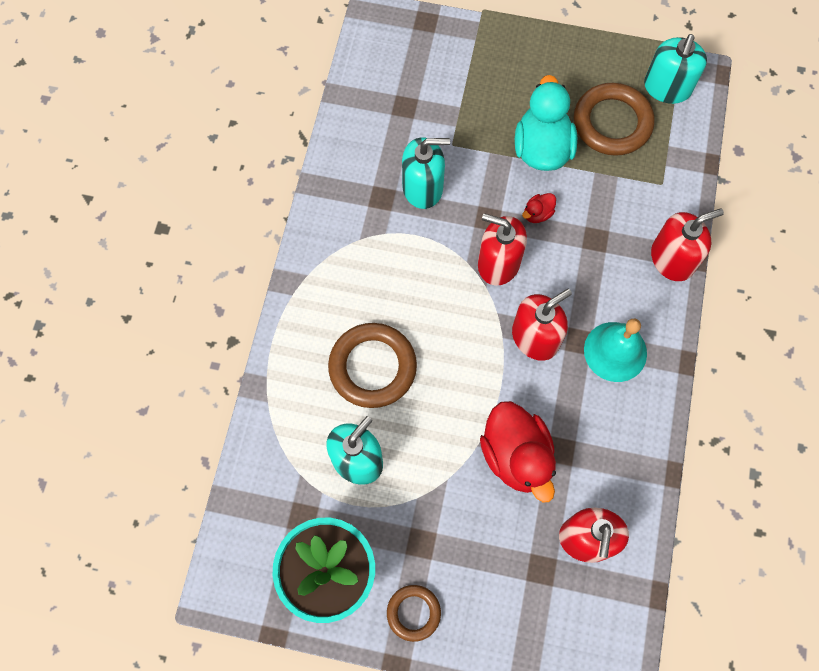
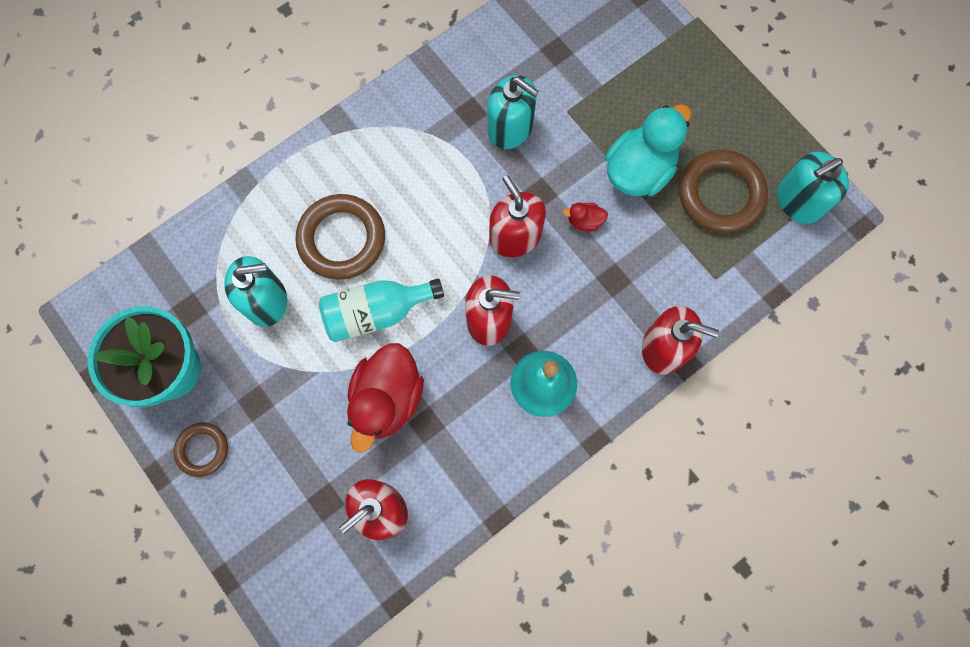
camera: 40 degrees right, 5 degrees up
(449, 400) = (376, 312): none -> turquoise bottle

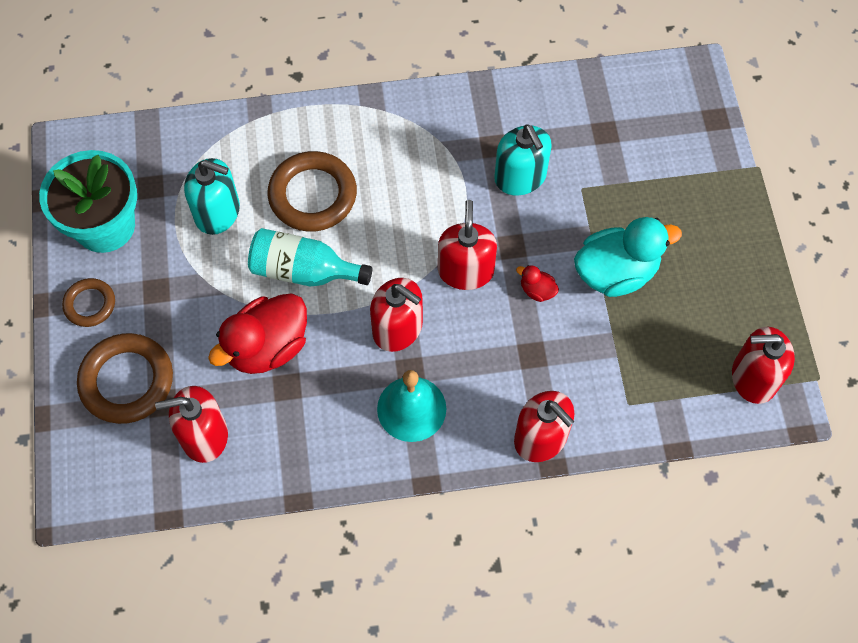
camera: 30 degrees right, 10 degrees down
(720, 194) = (680, 333): brown ring -> brown ring (127, 381)
(798, 201) = (753, 377): turquoise soap dispenser -> red soap dispenser

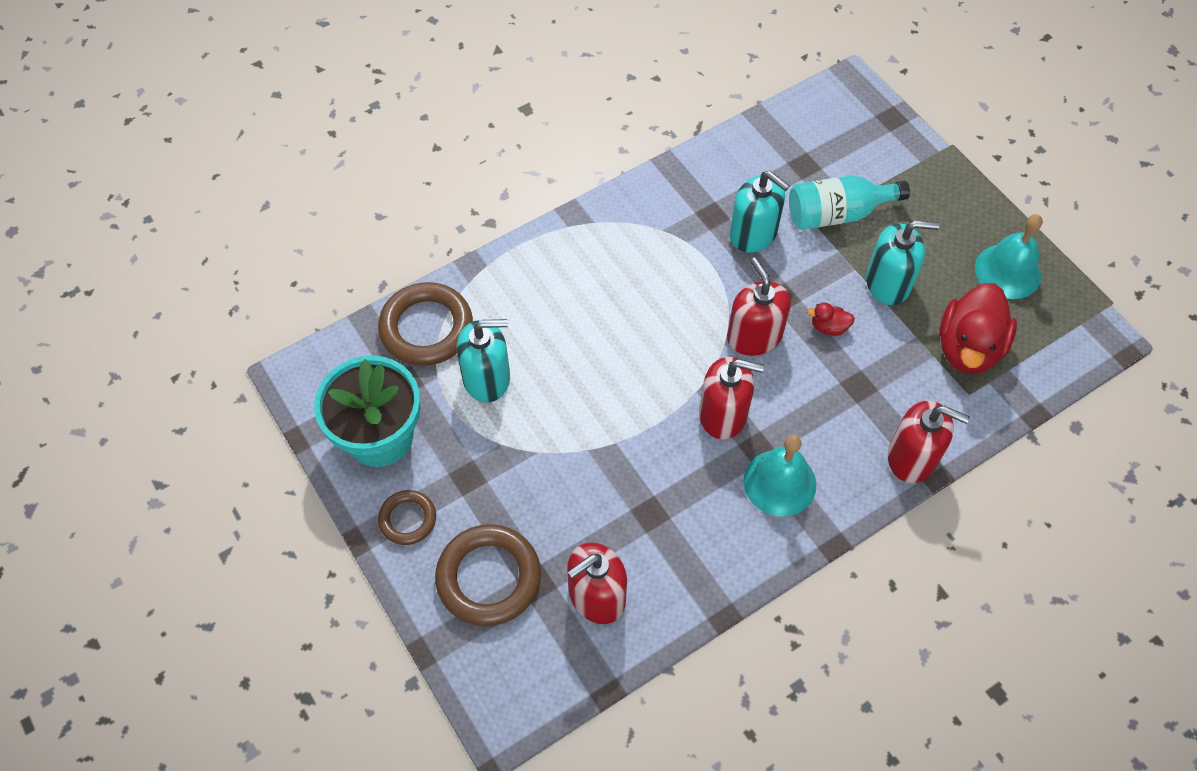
camera: 25 degrees left, 5 degrees down
(267, 347) = (609, 484): red duck -> red duck (968, 348)
(303, 271) = (603, 398): turquoise bottle -> turquoise bottle (837, 214)
(312, 195) = (570, 325): brown ring -> brown ring (426, 328)
(616, 272) = (888, 283): turquoise duck -> turquoise soap dispenser
(736, 308) = (1008, 271): none -> turquoise bell
(753, 377) = (1059, 325): red soap dispenser -> none

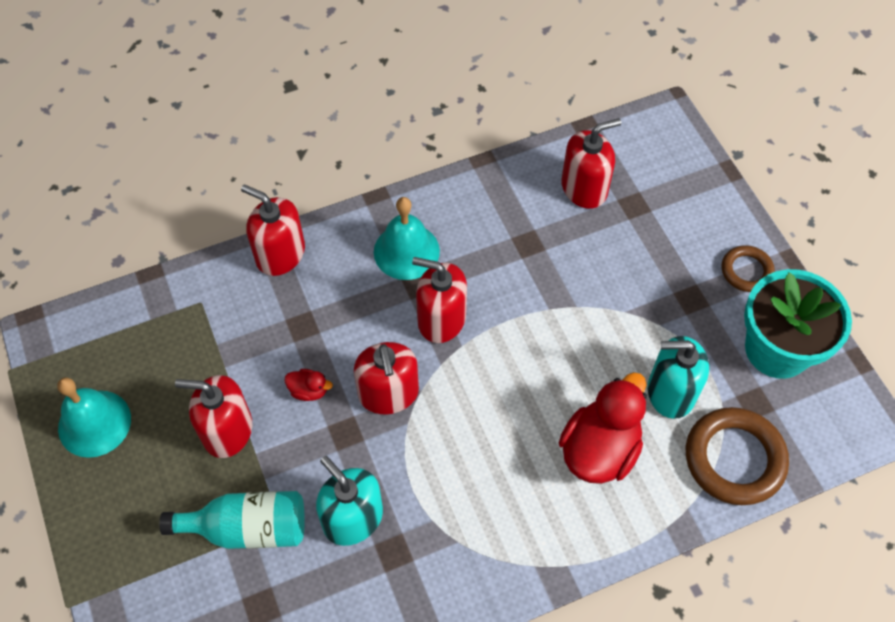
camera: 170 degrees left, 0 degrees up
(488, 578) = (674, 214): brown ring -> none
(888, 283) = (227, 430): turquoise soap dispenser -> red soap dispenser
(968, 348) = (179, 346): red duck -> red duck (599, 449)

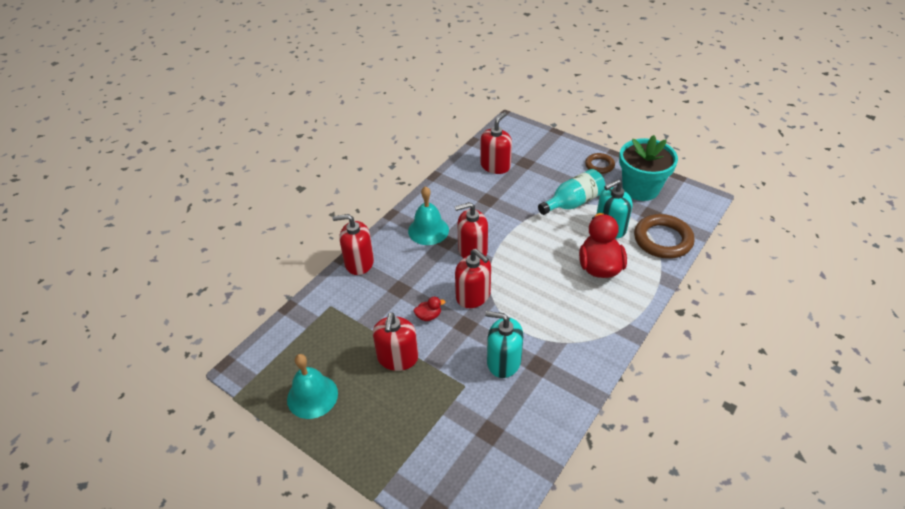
camera: 30 degrees left, 15 degrees down
(227, 430) = (397, 358): red soap dispenser -> red soap dispenser turned 60 degrees counterclockwise
(248, 528) = (449, 398): turquoise bottle -> turquoise bottle (573, 203)

